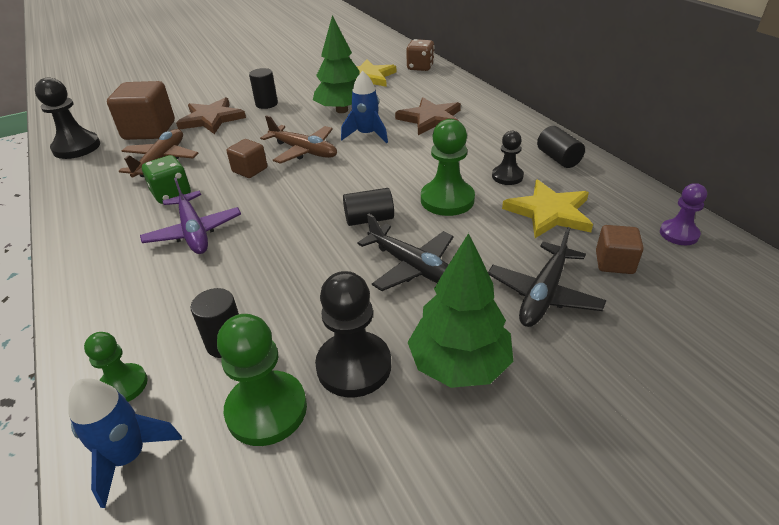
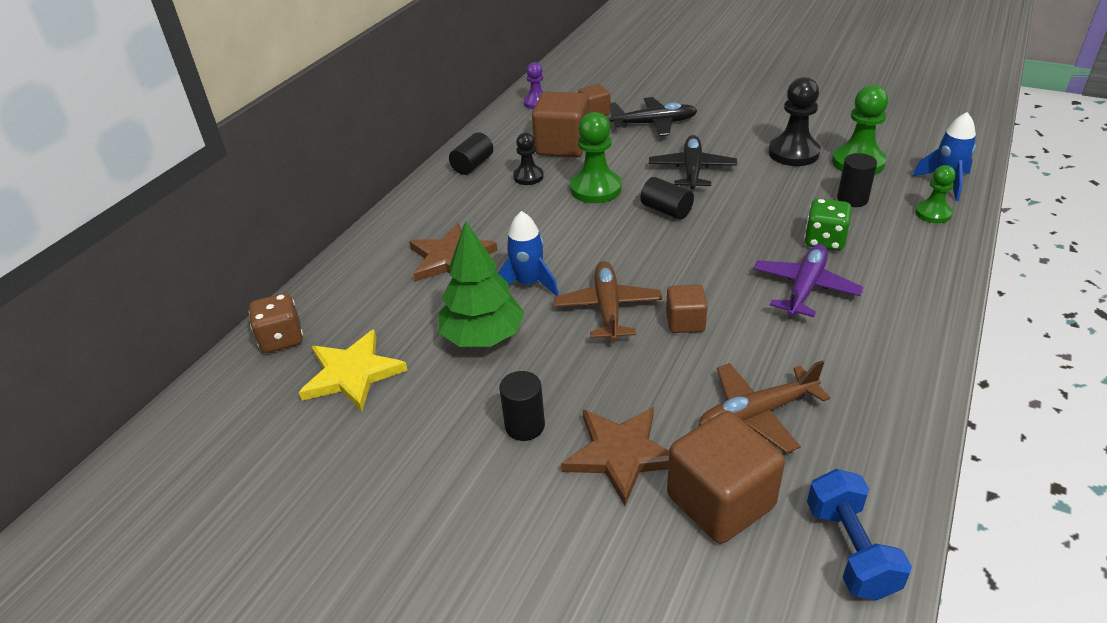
camera: 125 degrees left, 0 degrees up
(76, 147) = (850, 550): black pawn -> blue dumbbell
(172, 194) = (789, 346): green dice -> green dice (824, 241)
(459, 364) = (743, 127): green tree -> none
(549, 212) = (562, 146): yellow star -> brown cube

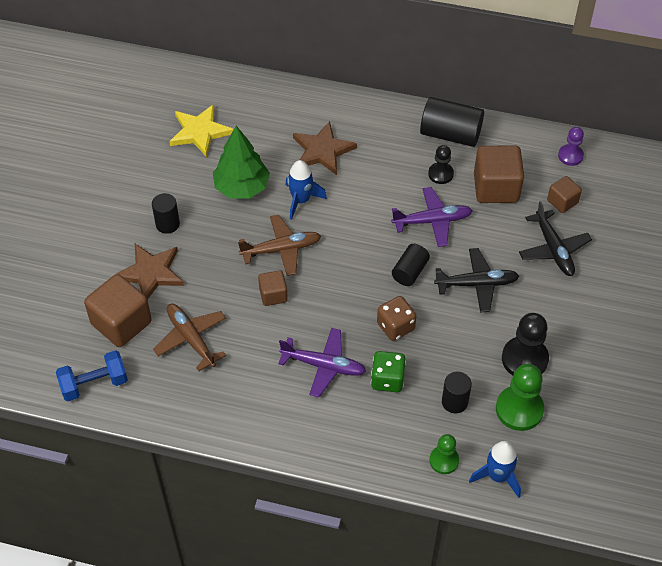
camera: 75 degrees right, 15 degrees up
(282, 339) = (225, 88): brown dice -> brown dice (395, 327)
(472, 165) = (450, 134): black cylinder -> black cylinder, size x1.66
(595, 189) = (432, 221): green pawn -> purple plane

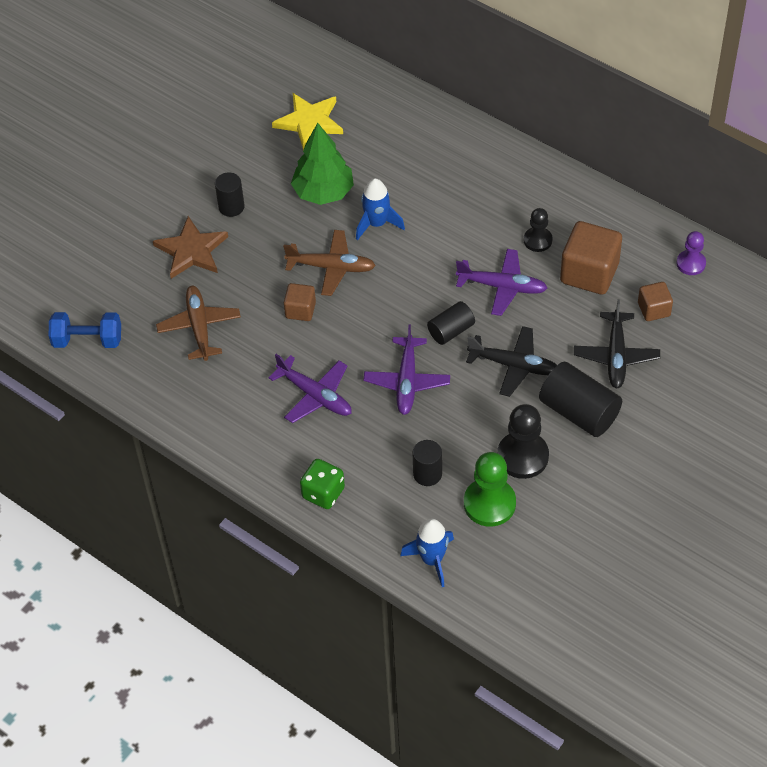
camera: 25 degrees right, 0 degrees up
(121, 323) = (140, 290): brown cube -> none
(322, 151) = (425, 179): brown star -> none
(387, 380) = (371, 430): green dice -> green dice (323, 493)
(395, 327) = (407, 381): brown dice -> purple plane
(444, 460) = (386, 526): green pawn -> none
(450, 134) = (571, 201): black cylinder -> black cylinder (579, 412)

